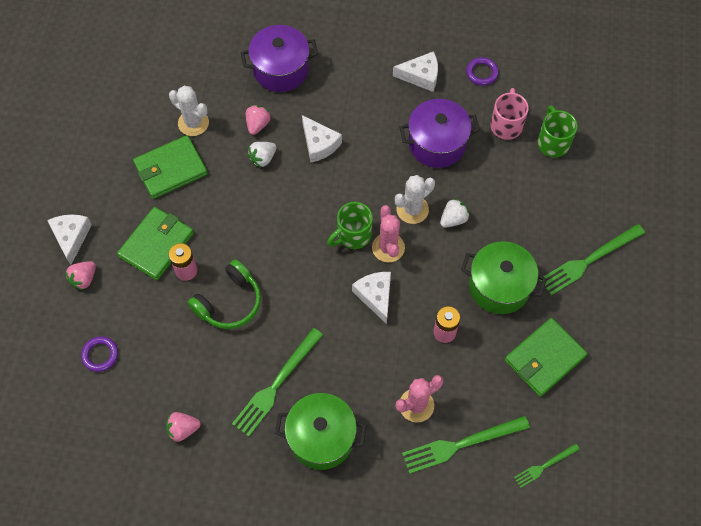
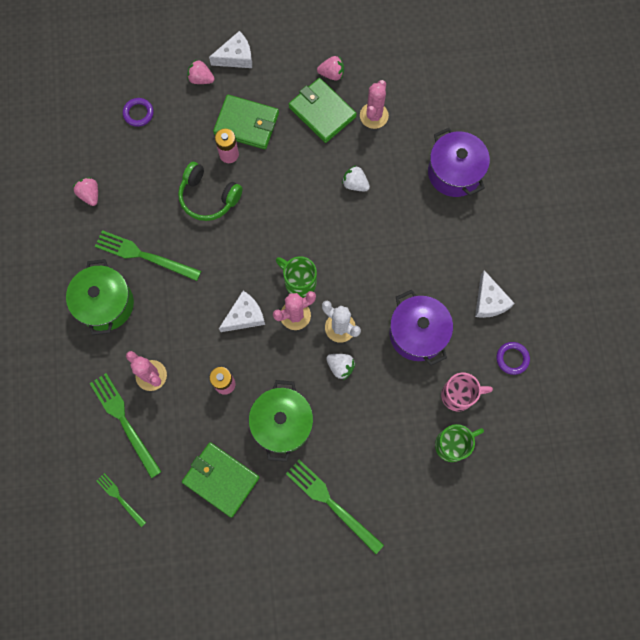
camera: 75 degrees right, 10 degrees up
(193, 123) = (374, 116): white cactus -> pink cactus
(258, 125) = (389, 170): pink strawberry -> pink strawberry (332, 74)
(319, 144) = (384, 228): white cheese -> none

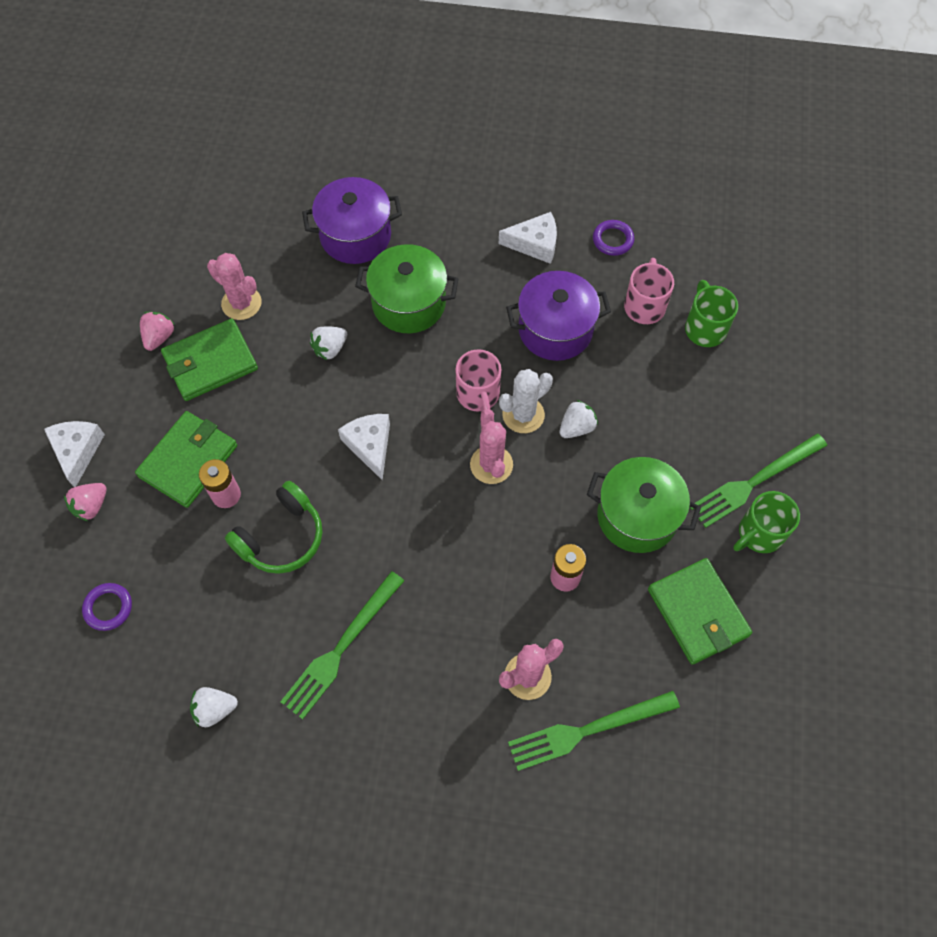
camera: 75 degrees left, 10 degrees down
(90, 195) = (215, 709): pink strawberry -> white strawberry
(106, 304) = (400, 721): green pot -> green pot (409, 303)
(120, 498) = (700, 760): green fork -> none
(221, 479) = (698, 612): green wallet -> green wallet turned 75 degrees counterclockwise
(245, 316) = (474, 529): white cheese -> white cheese (370, 445)
(299, 281) = (445, 448): green mug -> green mug (759, 533)
(347, 293) = (478, 395): none -> pink mug

